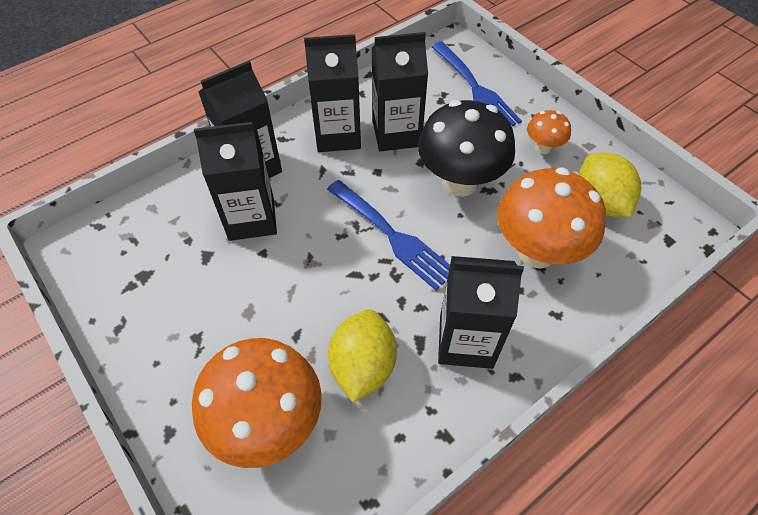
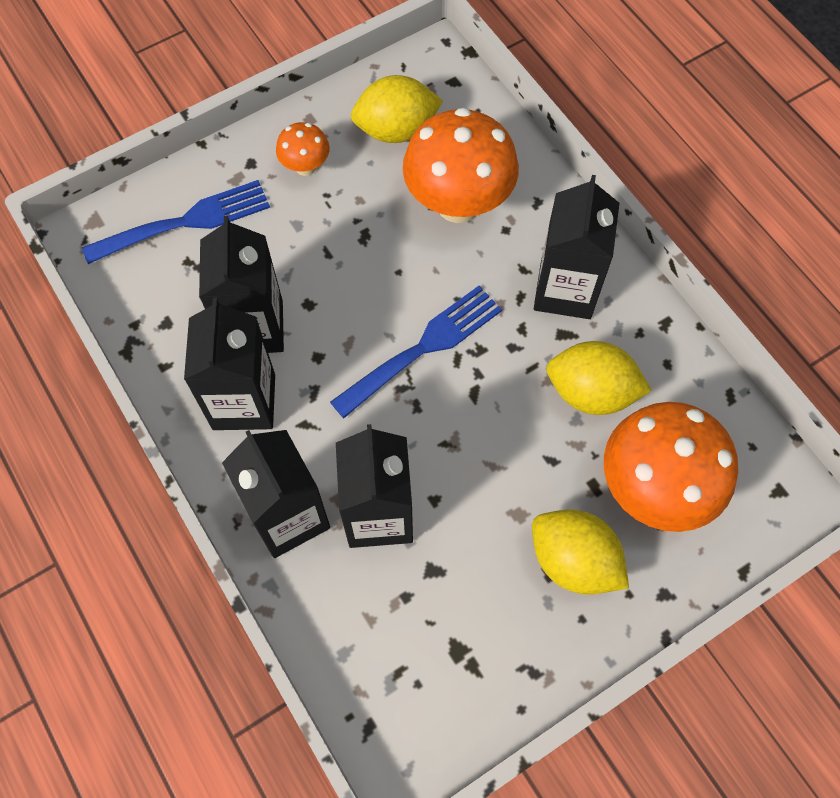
camera: 85 degrees left, 10 degrees up
(205, 355) = (573, 561): none -> yellow lemon
(460, 182) = (348, 265): black mushroom -> none

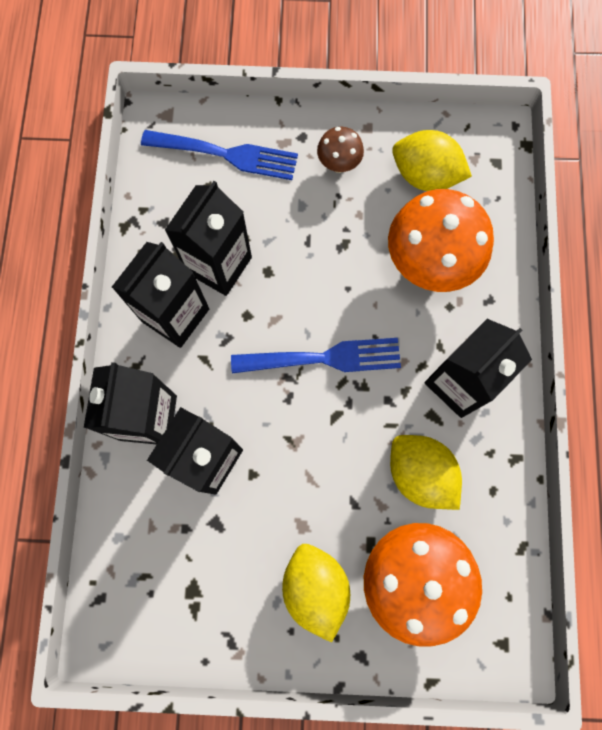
camera: 35 degrees right, 10 degrees up
(305, 167) = (338, 164): orange mushroom -> brown mushroom

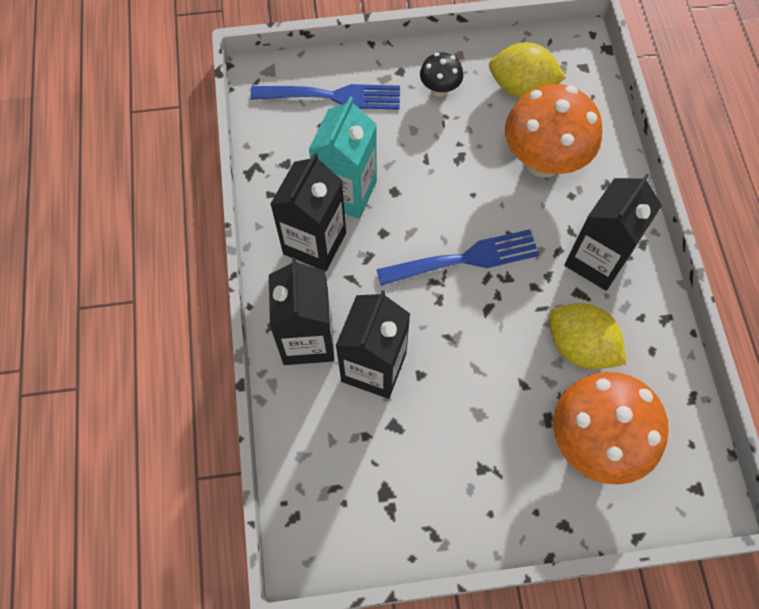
camera: 10 degrees left, 10 degrees down
(219, 265) = (346, 192): black carton -> turquoise carton
(315, 587) = (504, 467): yellow lemon -> none
(338, 164) = (439, 89): brown mushroom -> black mushroom

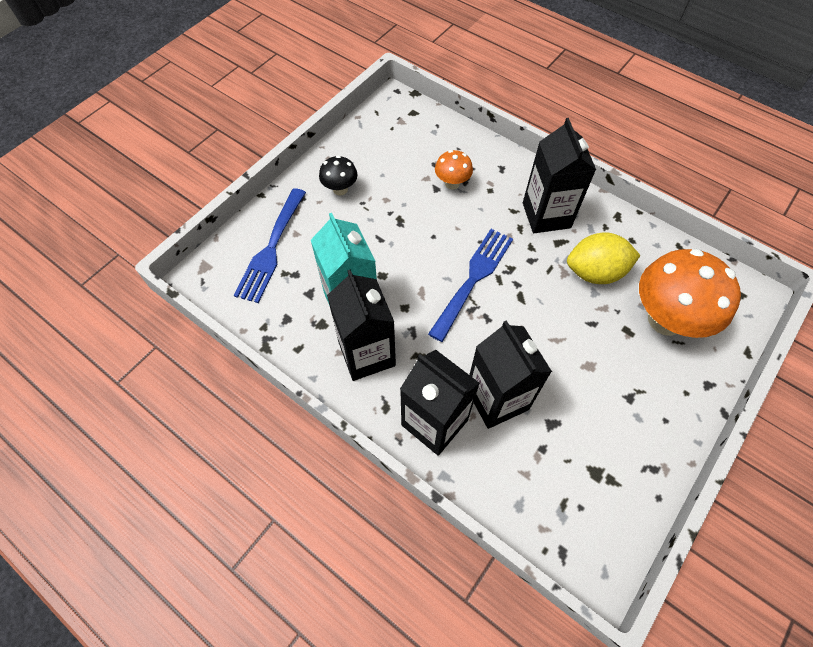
camera: 45 degrees left, 5 degrees down
(332, 96) = (271, 248): blue fork -> blue fork turned 150 degrees clockwise
(521, 87) = (390, 150): yellow lemon -> none
(543, 161) = (452, 183): orange mushroom -> orange mushroom, size x0.49

